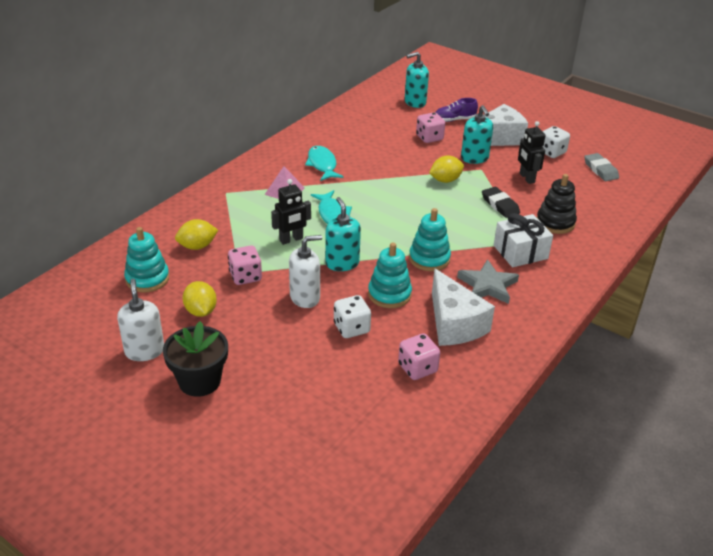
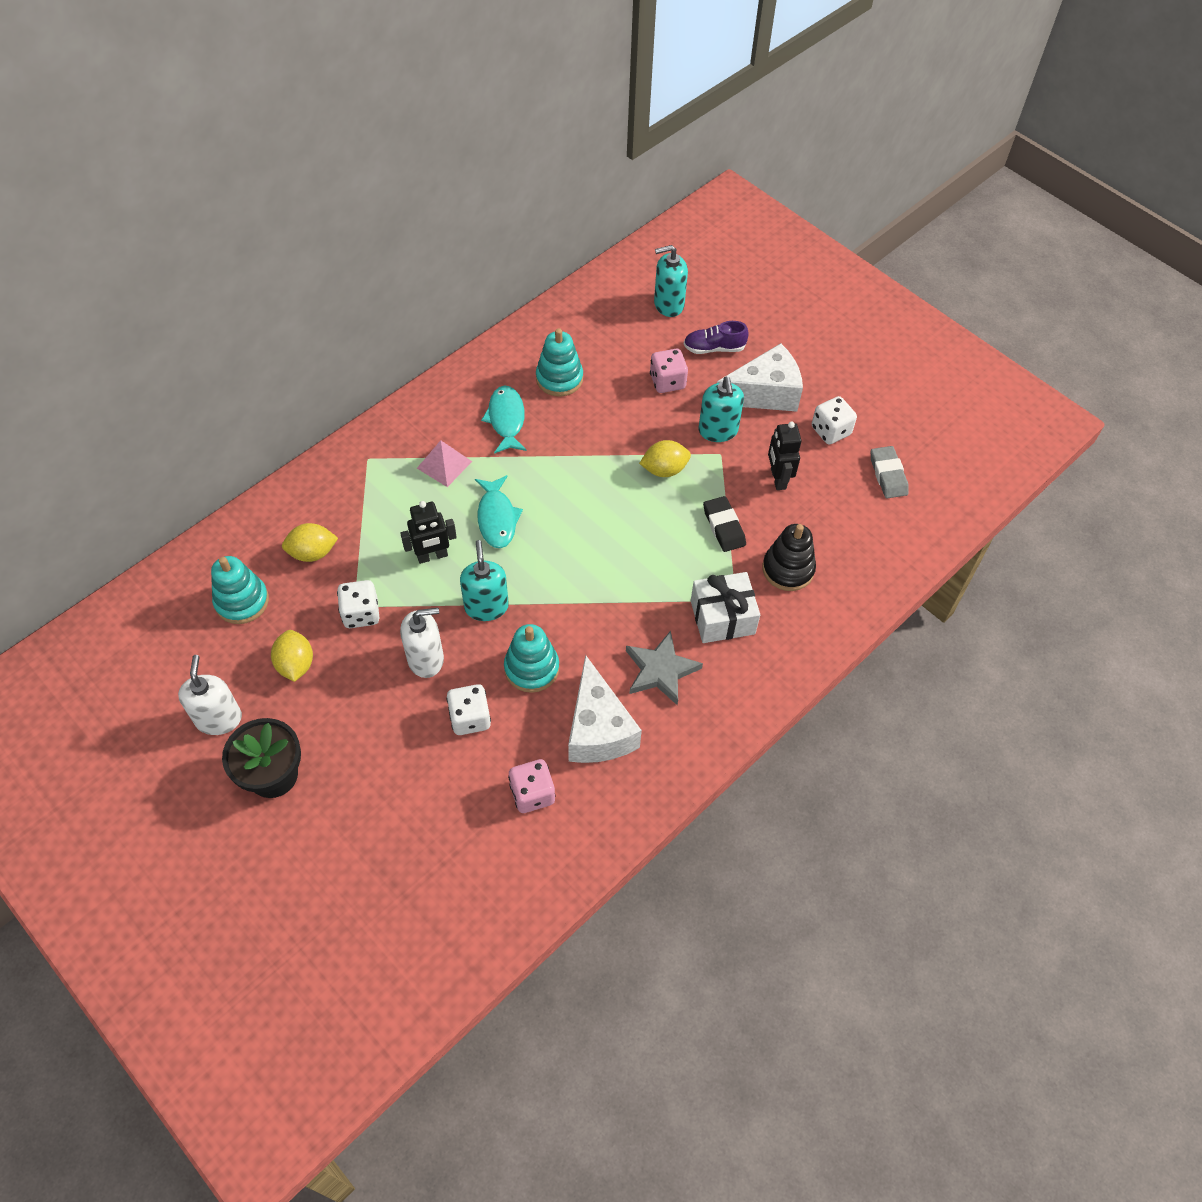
camera: 10 degrees right, 20 degrees up
(245, 276) = (361, 613): pink dice -> white dice
(429, 259) = (599, 613): turquoise stacking toy -> turquoise stacking toy (559, 378)

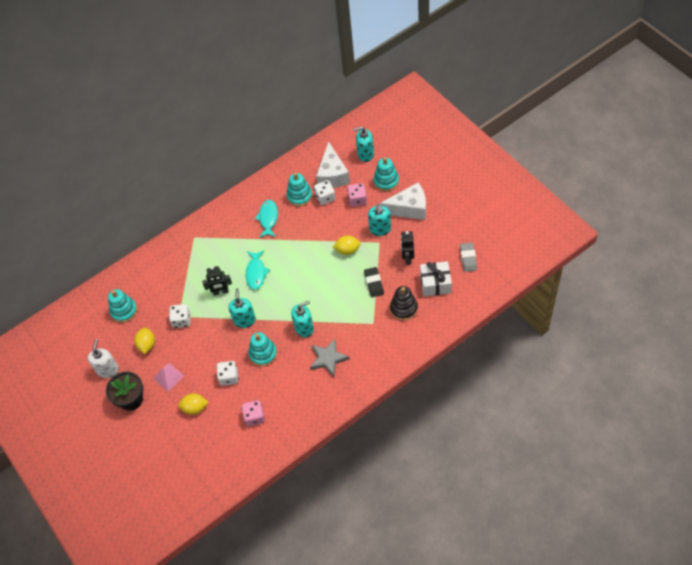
camera: 15 degrees right, 0 degrees up
(313, 553) = (161, 287): yellow lemon -> yellow lemon (195, 408)
(426, 659) = (211, 346): white soap dispenser -> none
(444, 465) = (233, 242): pink pyramid -> pink pyramid (168, 377)
(598, 729) = (292, 387): white cheese -> white cheese (332, 175)
(605, 615) = (304, 328): none -> turquoise soap dispenser
(714, 348) = (386, 181): purple shoe -> turquoise stacking toy
(722, 617) = (364, 332): white gift -> white gift (435, 284)
(830, 431) = (441, 232): white dice -> white dice (325, 198)

